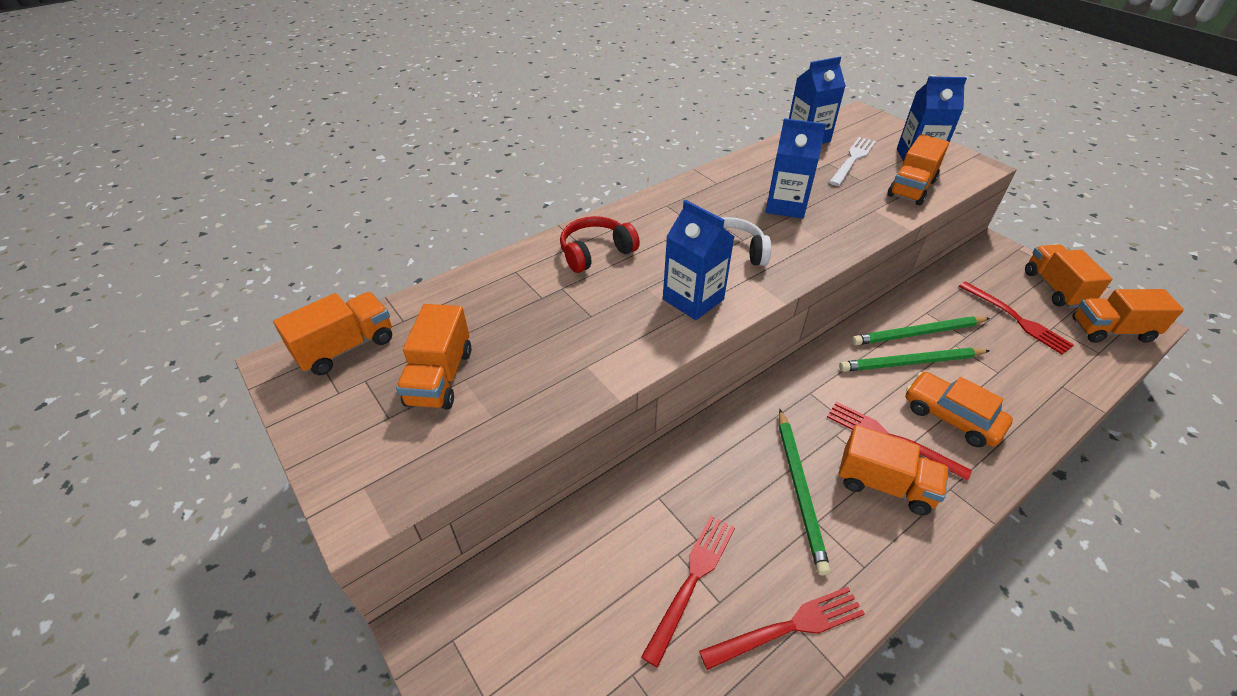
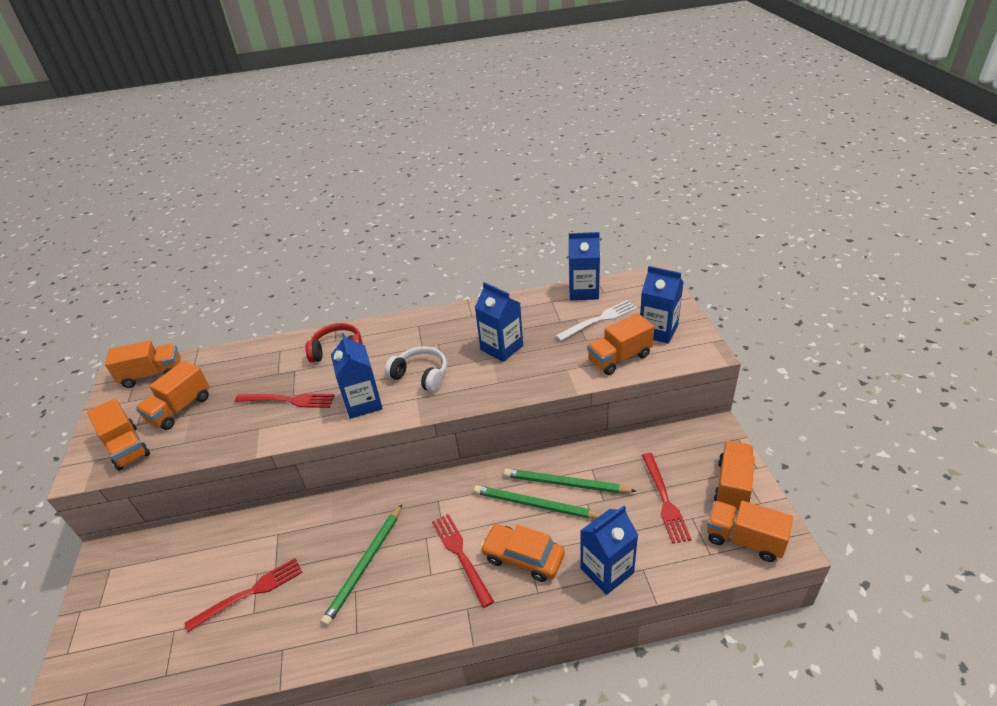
camera: 30 degrees right, 5 degrees down
(789, 627) = (276, 646): red fork -> red fork (288, 400)
(884, 485) = (423, 585): orange truck -> orange truck (127, 448)
(951, 417) = (523, 557): orange car -> orange car turned 45 degrees counterclockwise
(1035, 399) = (607, 570): none -> blue carton

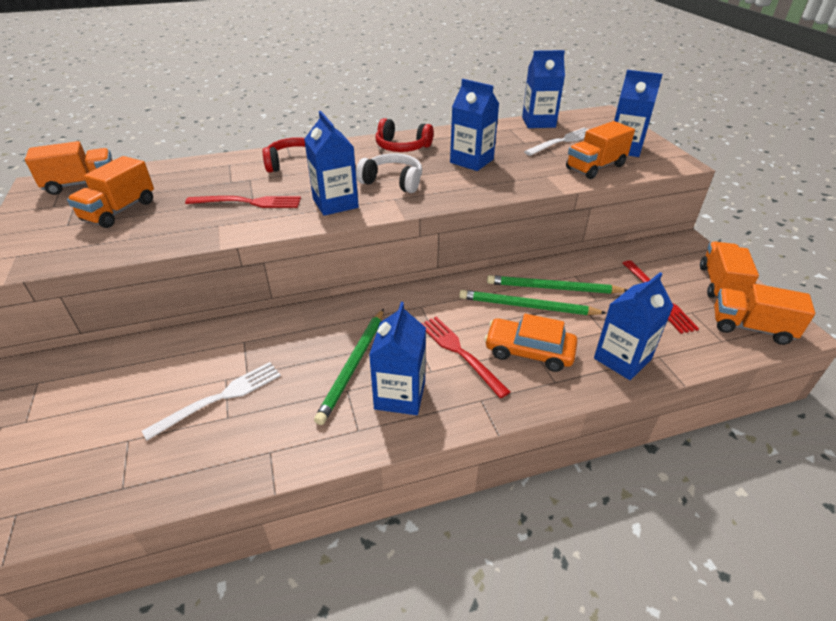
camera: 10 degrees left, 0 degrees up
(127, 448) = (57, 244): orange truck -> none
(250, 593) = (220, 398): red fork -> white fork
(398, 599) = (400, 395): none -> blue carton
(441, 327) = (402, 147): none -> red headphones

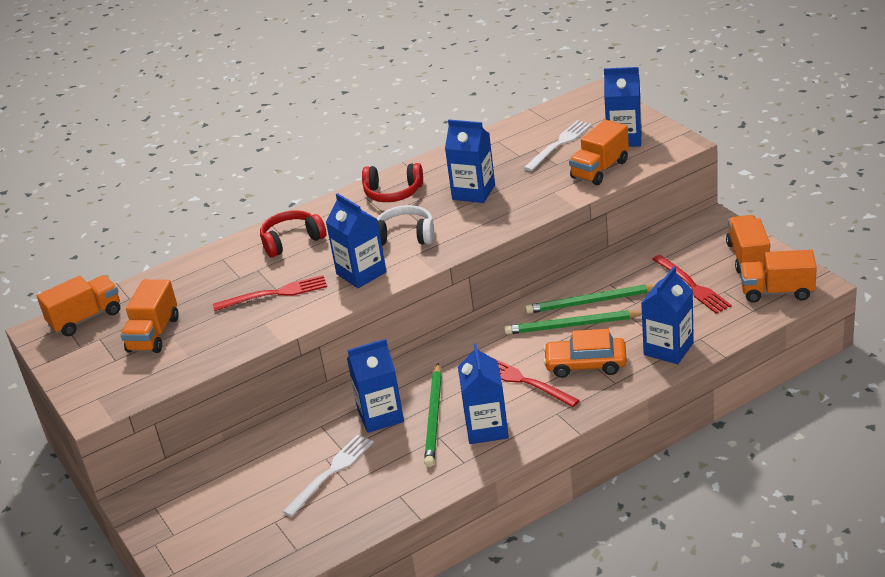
camera: 10 degrees left, 5 degrees down
(538, 122) = (526, 124): blue carton -> blue carton (380, 416)

